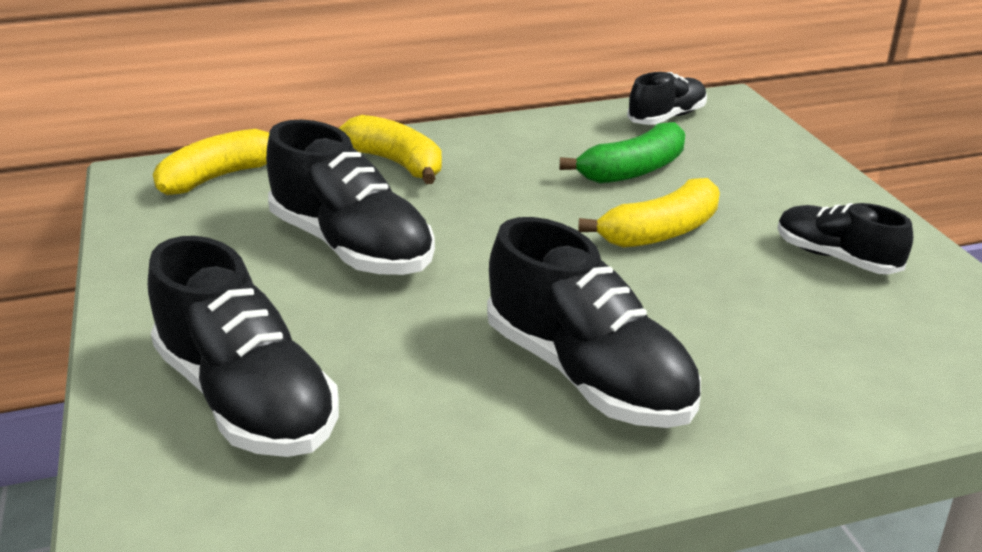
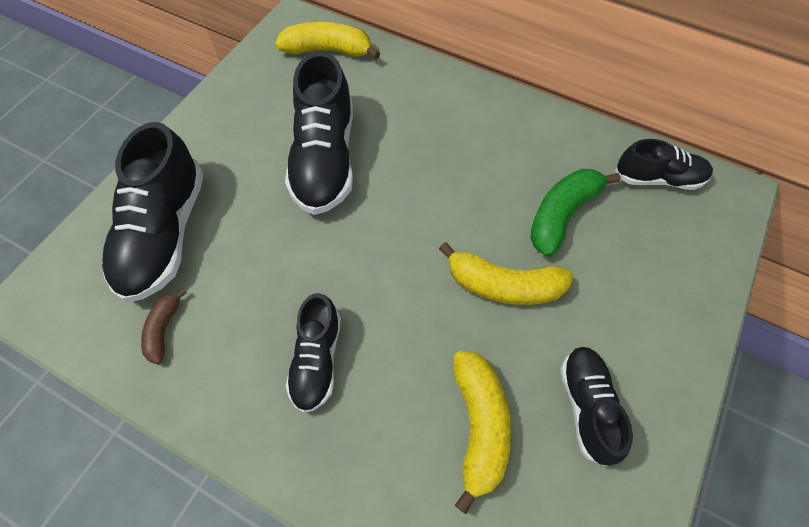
camera: 45 degrees right, 30 degrees up
(381, 465) = (164, 329): none -> brown banana
(397, 163) = (428, 103): yellow banana -> yellow banana (479, 425)
(587, 374) = (317, 360): black shoe -> black shoe, size x0.59
(633, 170) = (562, 215): green banana -> green banana turned 120 degrees clockwise

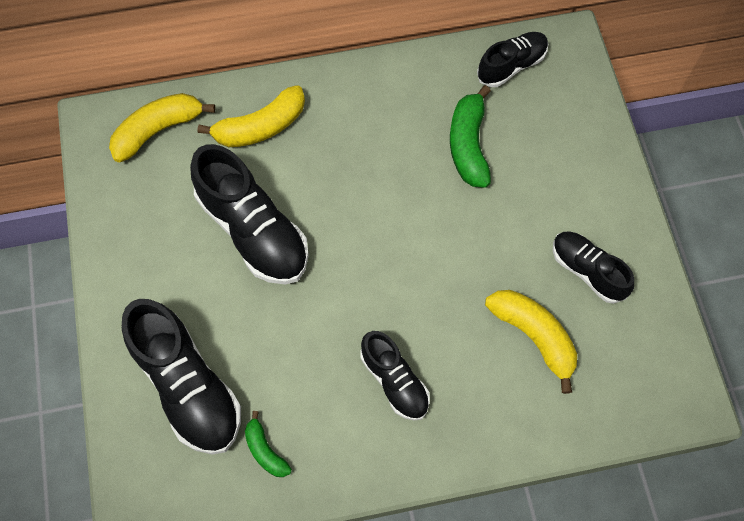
camera: 40 degrees left, 5 degrees up
(164, 329) = (265, 450): brown banana -> green banana
(503, 285) = (472, 230): yellow banana -> yellow banana (260, 127)

